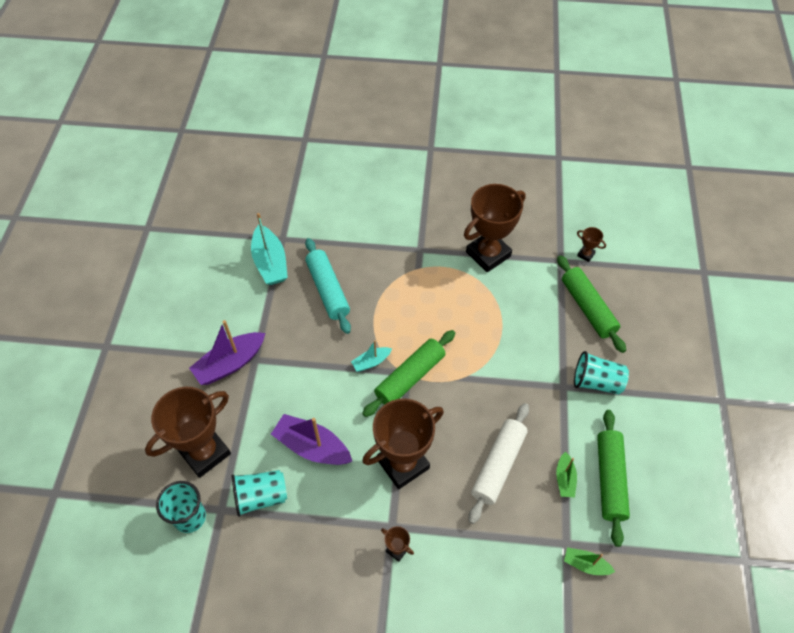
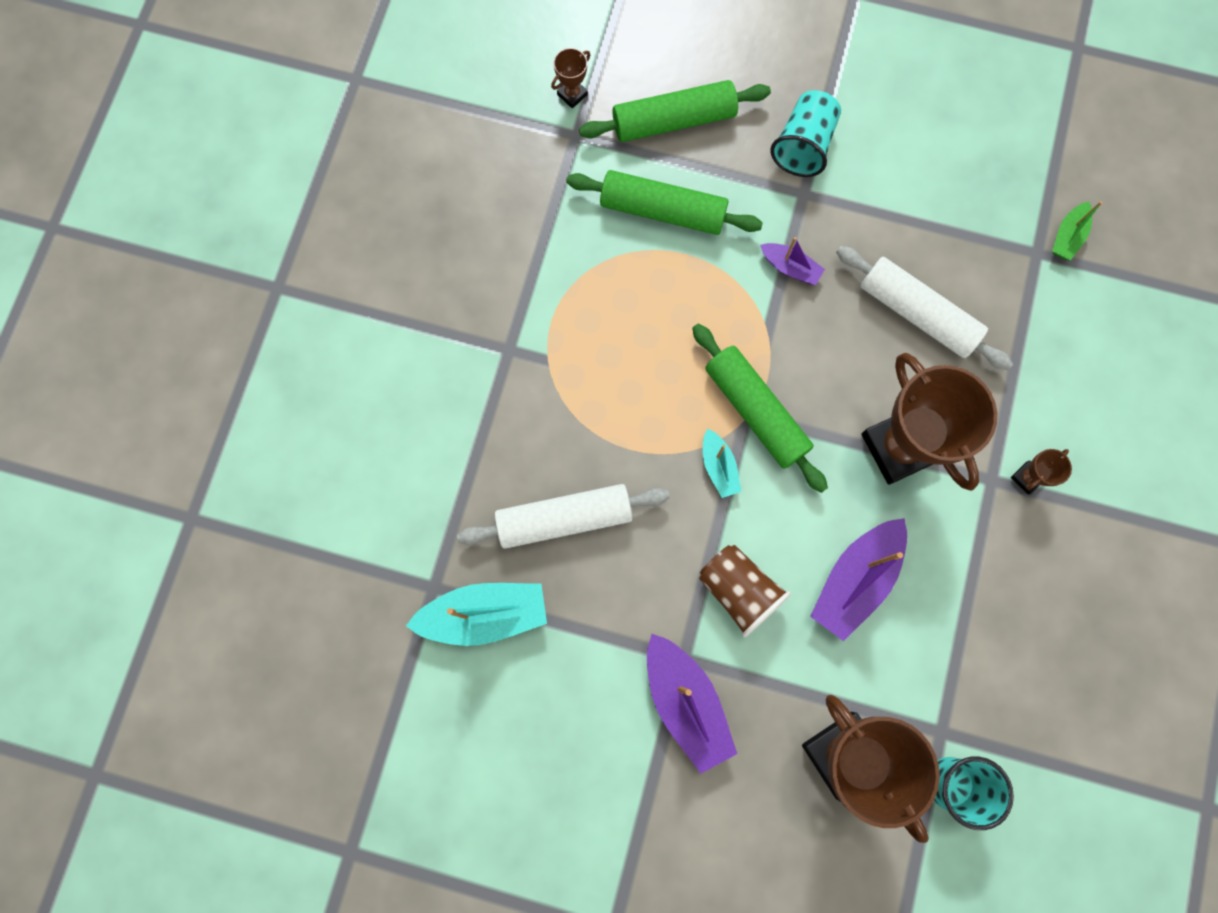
camera: 80 degrees left, 20 degrees up
(261, 496) = (928, 668): turquoise cup -> none
(297, 382) = (738, 591): none -> brown cup
(328, 290) = (564, 518): turquoise rolling pin -> white rolling pin
(488, 254) = (541, 242): brown trophy -> none
(509, 385) = (790, 267): none -> purple boat
(564, 479) = (947, 230): green boat -> none
(610, 479) = (954, 172): green rolling pin -> green rolling pin (663, 210)

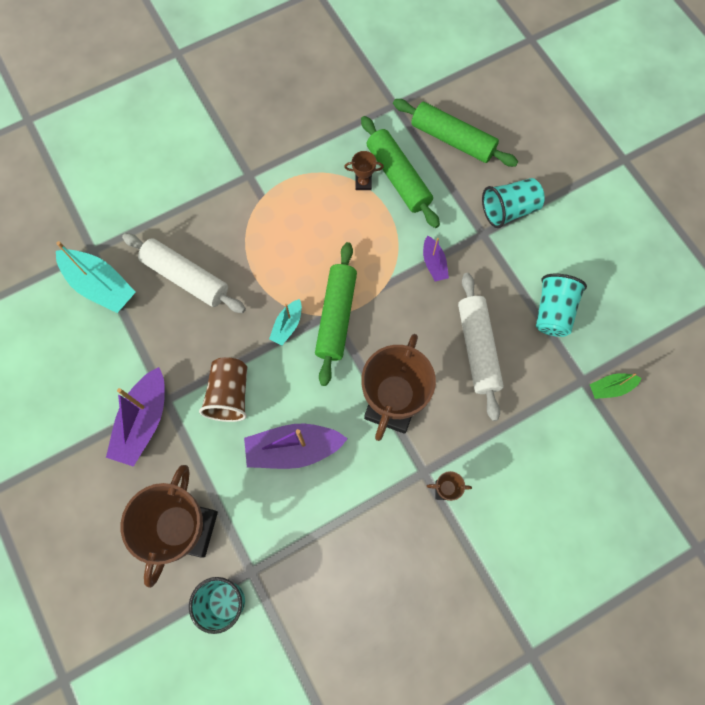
camera: 45 degrees right, 5 degrees down
(572, 95) = (414, 84): brown trophy -> brown trophy (363, 183)
(946, 211) = (553, 312): none -> turquoise cup

